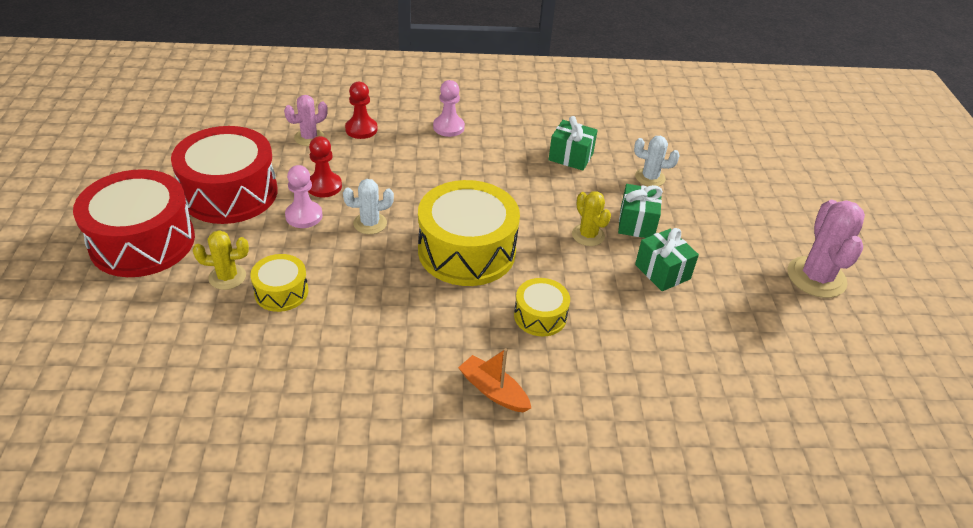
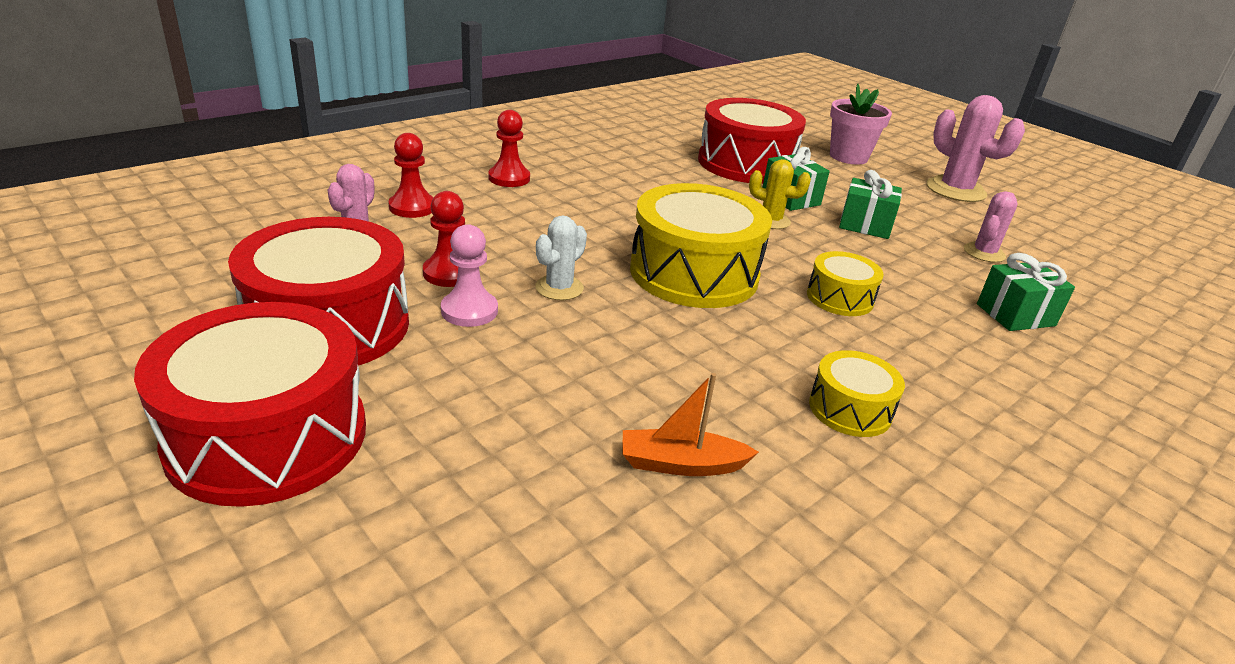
camera: 40 degrees left, 10 degrees down
(227, 277) = (466, 417): yellow cactus -> none
(281, 292) = (563, 399): yellow drum -> yellow drum (850, 409)
(448, 127) = (509, 178): pink pawn -> red pawn
(493, 391) = (909, 378): orange boat -> orange boat (681, 464)
(570, 157) = (660, 168): green gift -> green gift (1015, 315)
(650, 178) = (746, 164): white cactus -> red drum
(730, 341) = (984, 253): none -> pink cactus
(762, 205) = (848, 157): none -> pink flower pot

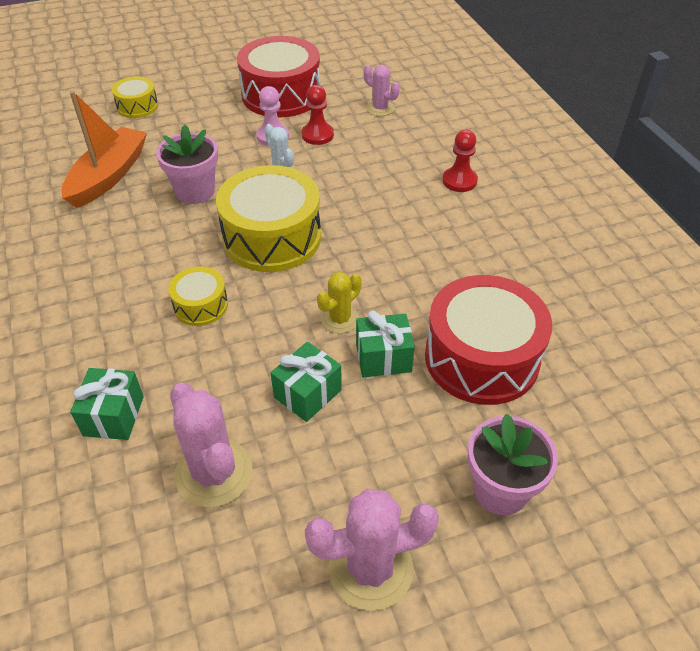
camera: 115 degrees right, 15 degrees up
(267, 436) = (207, 78): red drum -> none
(412, 207) = (414, 131): red pawn -> none
(653, 352) = (195, 191): none -> pink flower pot
(681, 464) = (108, 176): orange boat -> orange boat, size x1.79
(850, 409) = (96, 251): yellow drum -> yellow drum (137, 106)
(984, 253) = (214, 473): pink cactus -> pink cactus, size x1.70

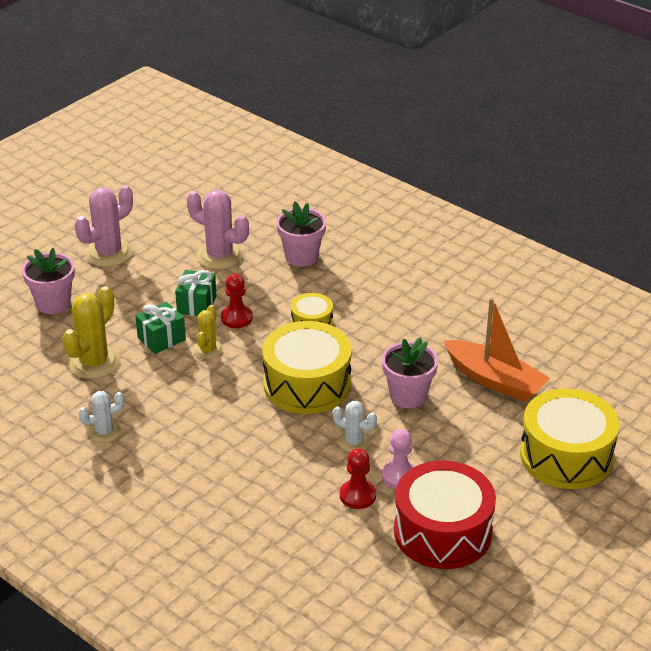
camera: 150 degrees right, 10 degrees down
(108, 176) = (495, 380): orange boat -> orange boat turned 45 degrees counterclockwise
(113, 416) = (301, 256): green gift -> pink flower pot
(137, 106) = (566, 456): yellow drum -> yellow drum, size x1.99
(380, 108) = (322, 558): pink cactus -> none
(459, 181) = (183, 498): red pawn -> red pawn (236, 318)
(481, 358) = (94, 362): red drum -> yellow cactus
(504, 266) = (104, 432): none -> white cactus

